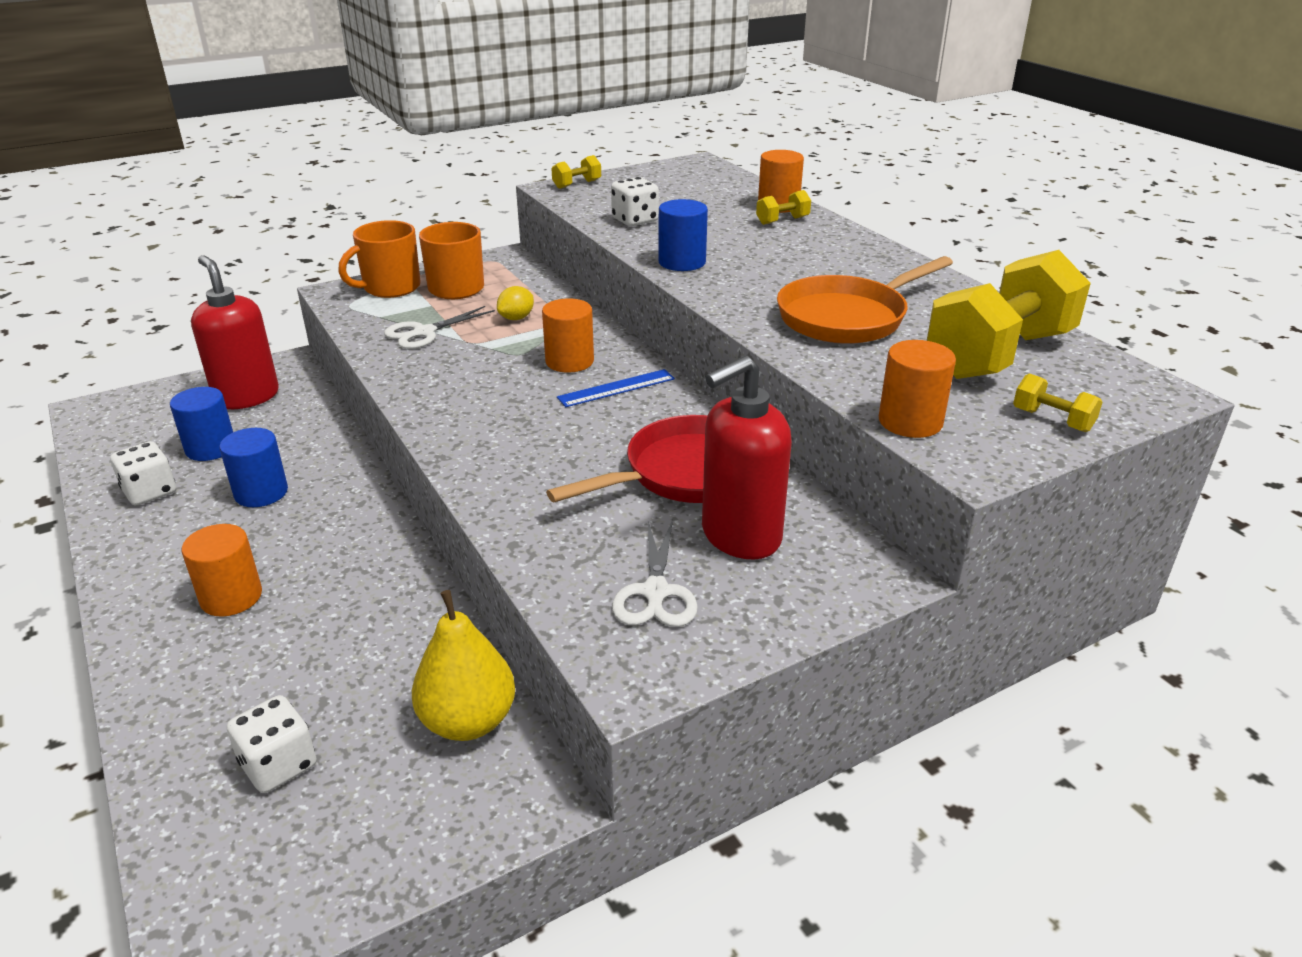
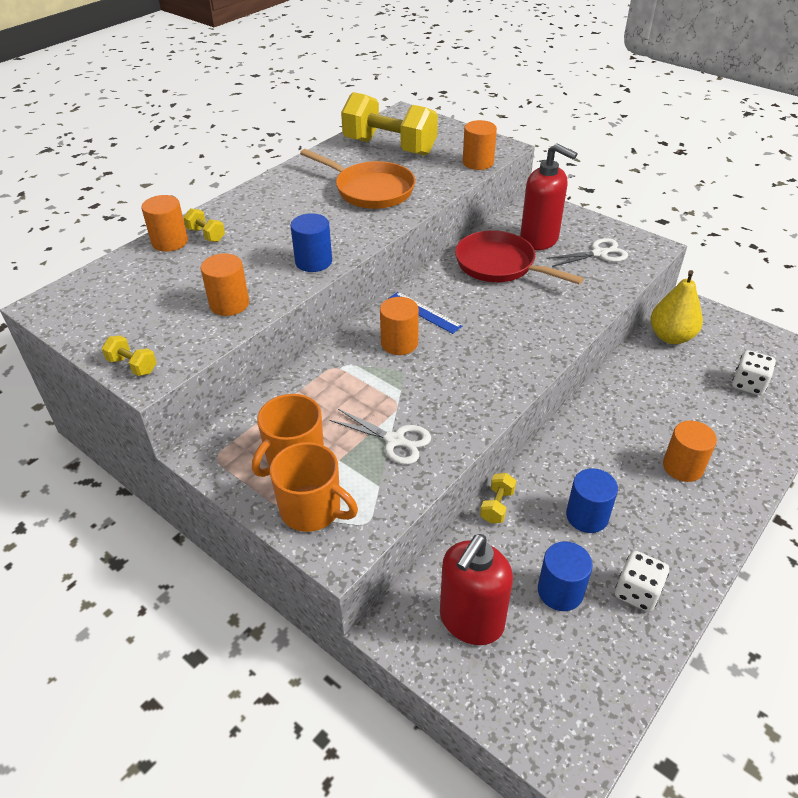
camera: 110 degrees left, 10 degrees up
(516, 318) = (341, 394): yellow lemon -> none
(635, 220) = (229, 304): white dice -> orange cylinder
(1052, 420) = (449, 133): yellow dumbbell -> yellow dumbbell (497, 506)

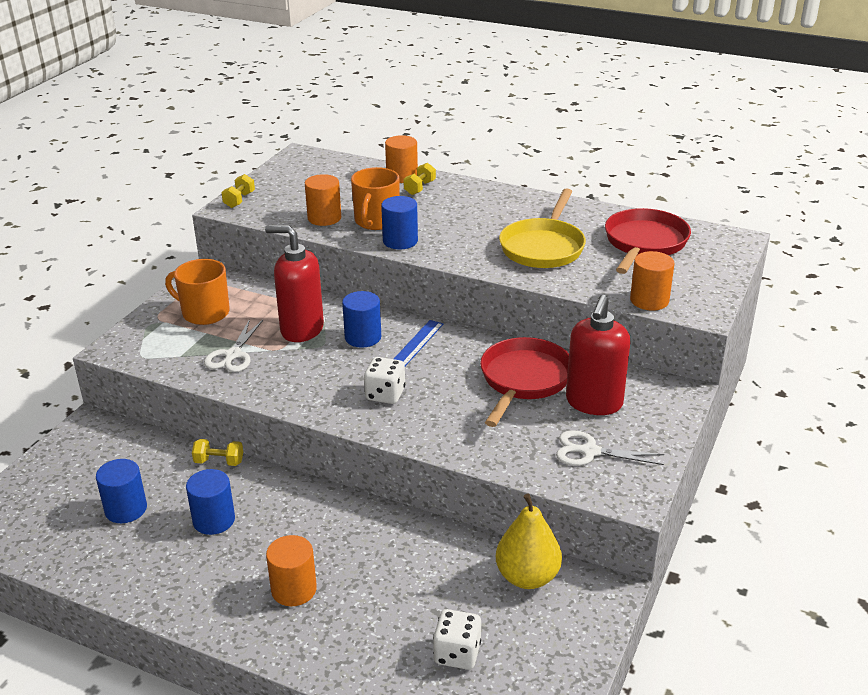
camera: 75 degrees right, 10 degrees down
(312, 509) = (153, 330): orange mug -> orange mug (376, 221)
(370, 190) = (543, 247): orange pan -> yellow pan
(389, 147) = (644, 243): yellow dumbbell -> red pan
(399, 343) = (363, 337): orange cylinder -> blue cylinder
(471, 621) = (95, 462): red soap dispenser -> red soap dispenser (301, 329)
(599, 253) = (590, 452): white scissors -> white scissors turned 135 degrees clockwise
(637, 592) = (126, 558): white dice -> white dice (385, 394)

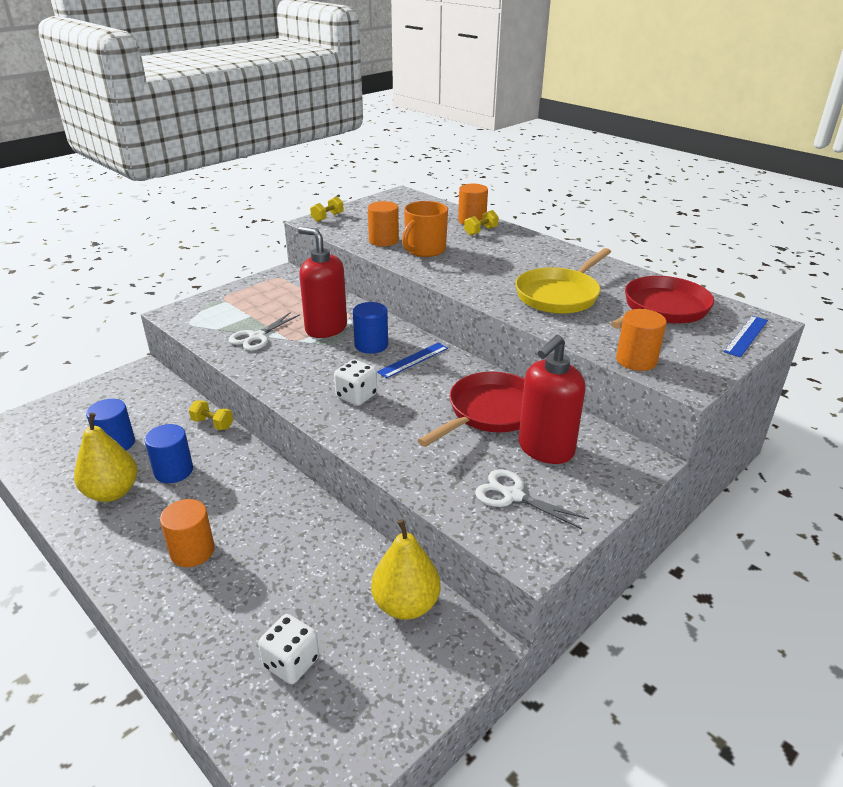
camera: 20 degrees right, 0 degrees up
(163, 559) = (112, 492): none -> yellow pear
(204, 313) = (261, 301): orange mug -> none
(400, 241) = (433, 268): blue cylinder -> none
(728, 256) = (746, 336): none -> blue ruler

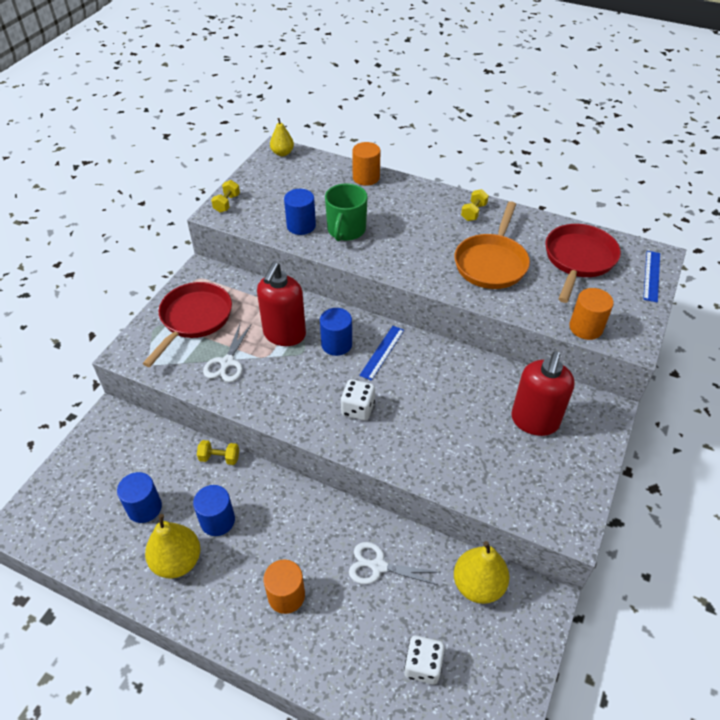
camera: 20 degrees left, 15 degrees up
(326, 328) = (284, 334): red soap dispenser -> red soap dispenser turned 90 degrees counterclockwise
(383, 240) = (301, 226): orange cylinder -> blue cylinder
(404, 196) = (282, 153): none -> yellow pear
(424, 250) = (346, 230): orange mug -> green mug
(481, 231) = (382, 191): yellow dumbbell -> yellow dumbbell (473, 212)
(490, 412) = (474, 394): red pan -> red pan (194, 319)
(513, 495) = (533, 476): white scissors -> white scissors (378, 566)
(559, 295) = (491, 263): yellow pan -> orange pan

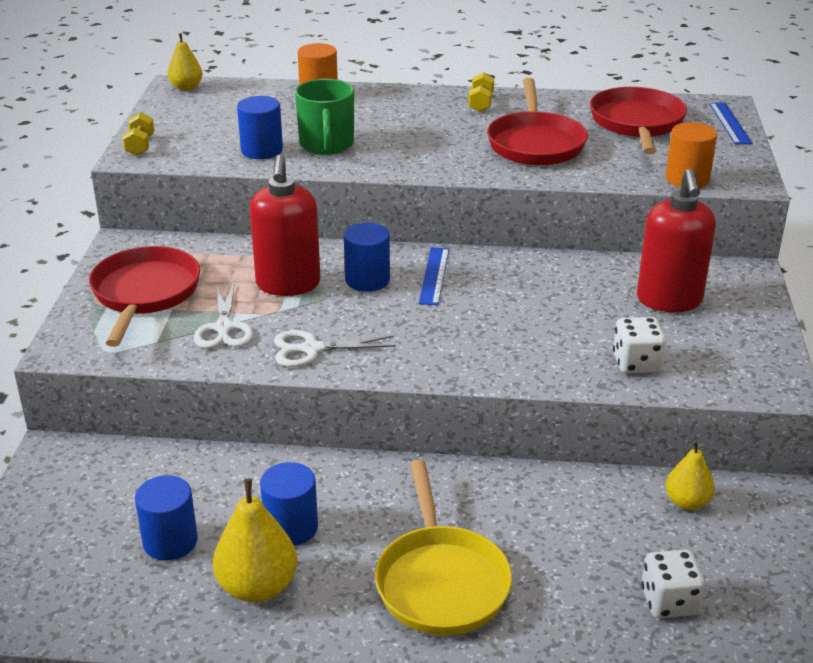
camera: 20 degrees left, 15 degrees down
(219, 458) = (252, 460): yellow dumbbell -> none
(286, 595) = (440, 581): orange cylinder -> yellow pan
(358, 409) = (438, 336): white dice -> white dice (636, 363)
(378, 566) = (547, 517): white scissors -> white scissors (312, 349)
(478, 585) = (687, 502): yellow pear -> yellow pear, size x0.62
(491, 263) = (535, 143): orange pan -> red pan

